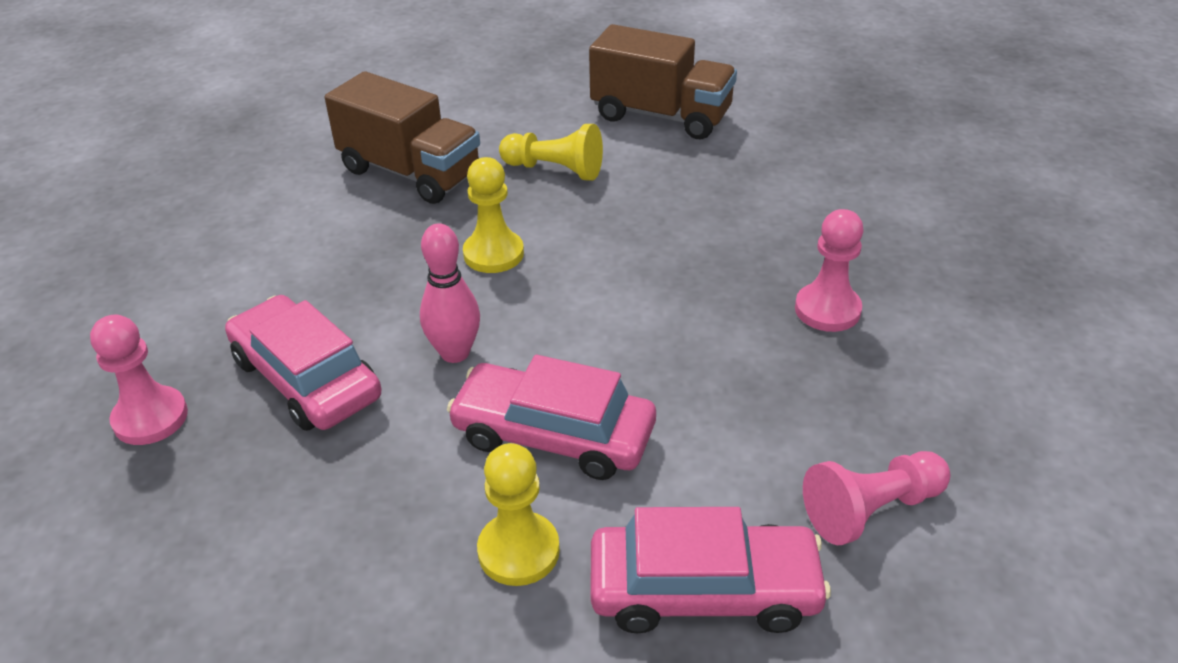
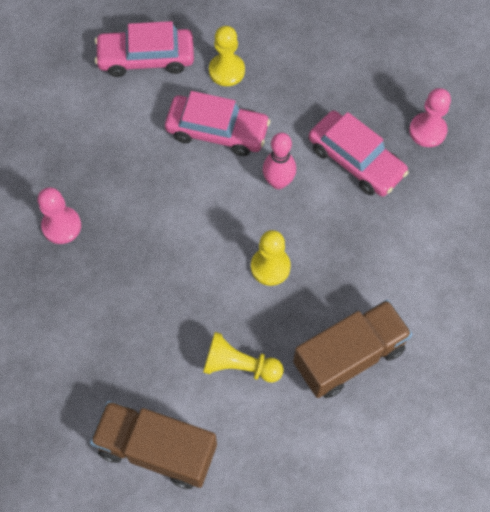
camera: 175 degrees right, 25 degrees up
(410, 172) = (349, 356): brown truck -> brown truck turned 120 degrees clockwise
(871, 510) = (67, 98): pink pawn -> none

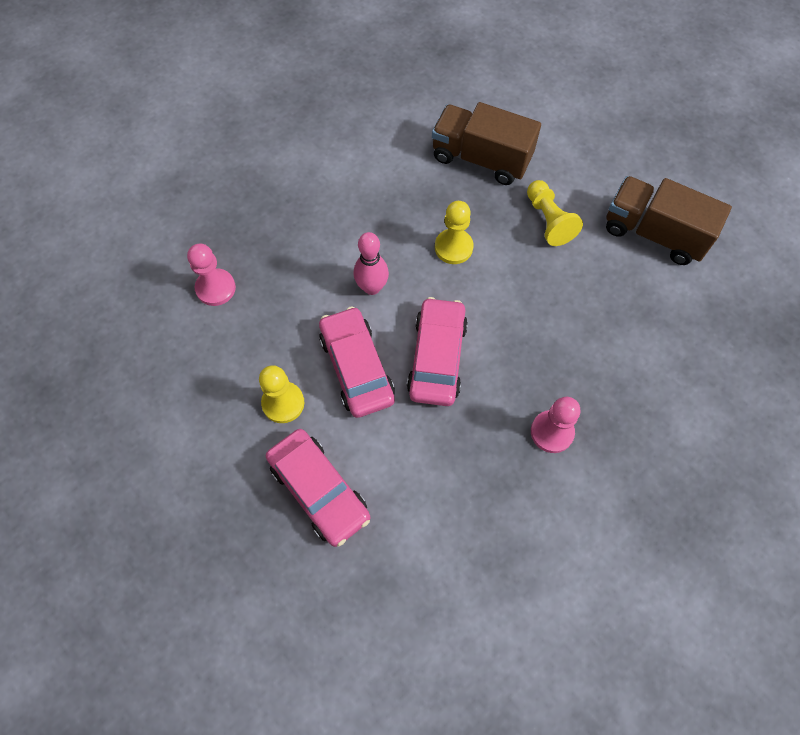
camera: 125 degrees left, 0 degrees up
(157, 449) = (654, 233): brown truck -> brown truck turned 135 degrees clockwise
(356, 160) = (307, 243): pink car -> pink car (437, 357)
(427, 131) = (239, 208): pink pawn -> pink pawn (215, 288)

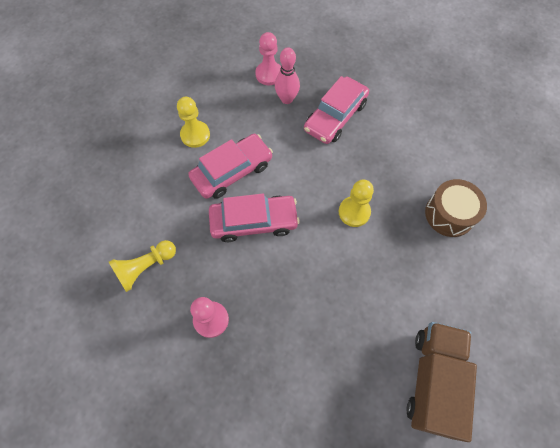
camera: 75 degrees right, 0 degrees up
(319, 490) = (138, 172): pink car -> pink car (335, 116)
(372, 287) = (299, 165): pink bowling pin -> pink bowling pin (286, 99)
(481, 158) = (449, 214): brown truck -> brown drum
(548, 220) = (409, 281): yellow pawn -> yellow pawn (145, 267)

